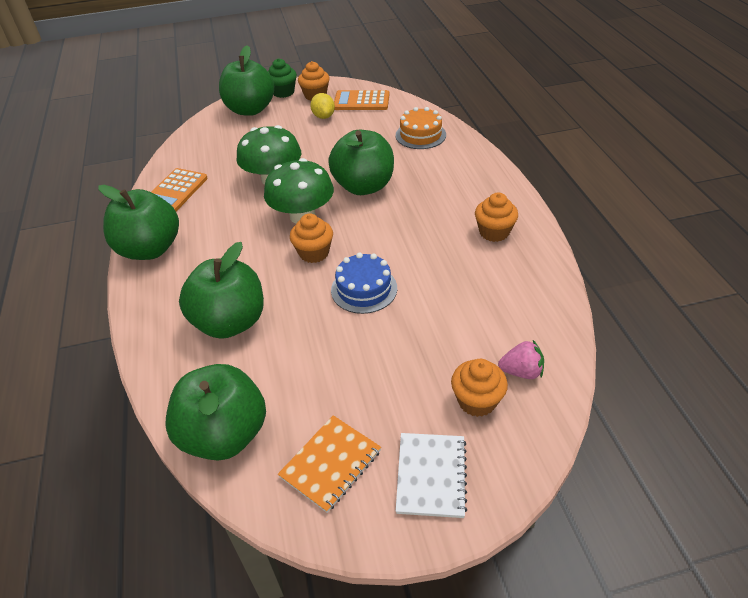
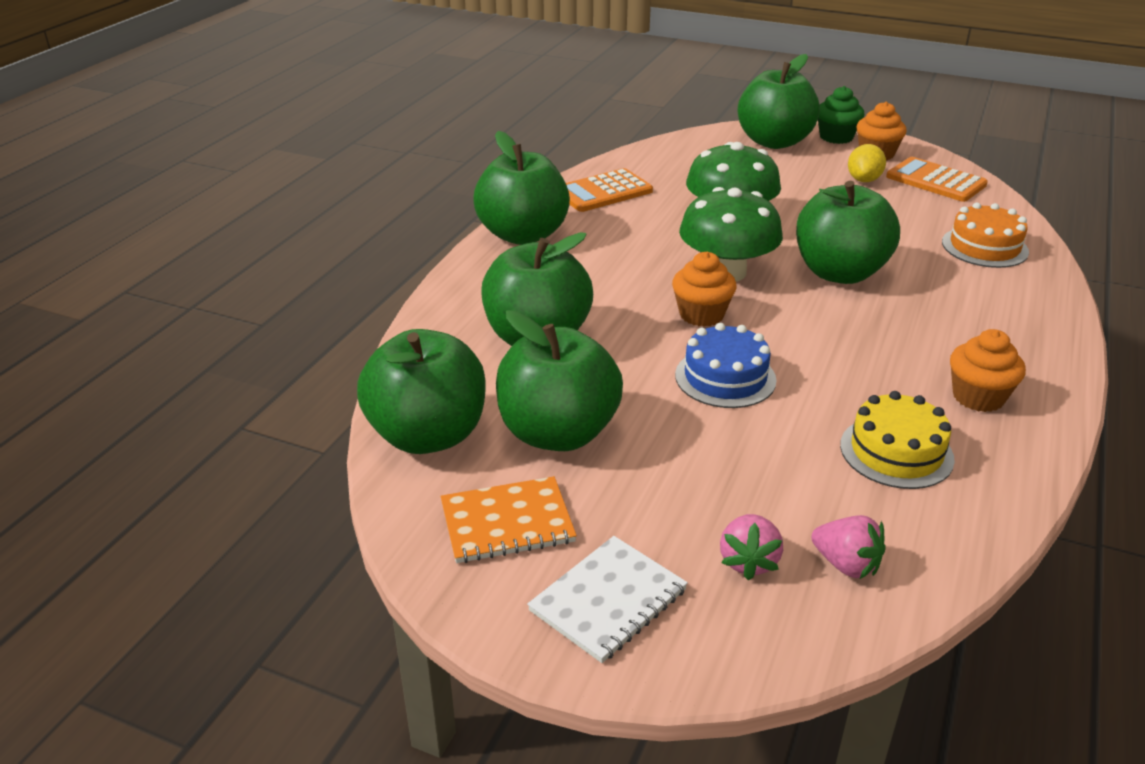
camera: 35 degrees right, 10 degrees down
(304, 383) = (558, 433): none -> green apple
(477, 401) = (748, 561): orange cupcake -> pink strawberry
(486, 288) = (896, 452): none -> yellow cake

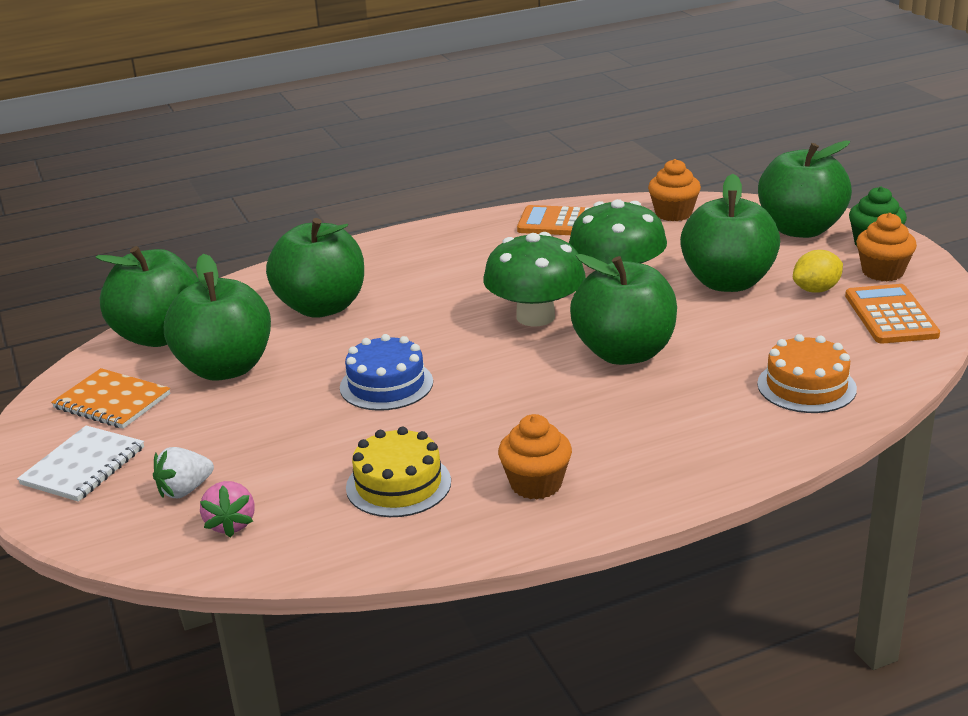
camera: 45 degrees right, 5 degrees down
(523, 235) = (444, 235): green apple -> green apple (727, 282)
(608, 600) = (83, 466): white notebook -> white notebook turned 60 degrees counterclockwise
(701, 315) = (455, 338): orange cupcake -> orange cupcake (673, 213)
(748, 561) = (185, 490): pink strawberry -> white strawberry

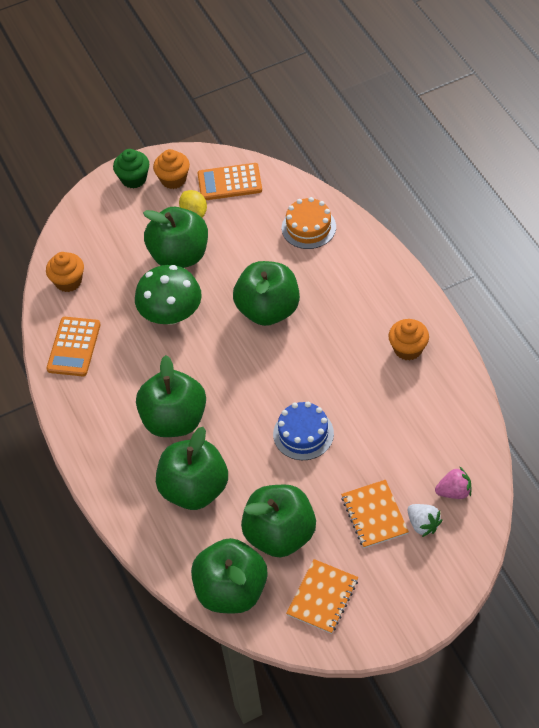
camera: 90 degrees left, 25 degrees up
(83, 466) = (400, 591): white notebook -> none
(222, 445) = (374, 515): none -> orange notebook
(398, 484) = (411, 414): yellow cake -> none
(535, 316) = (218, 358): green mushroom -> none
(800, 229) = (106, 213): green apple -> green apple (174, 420)

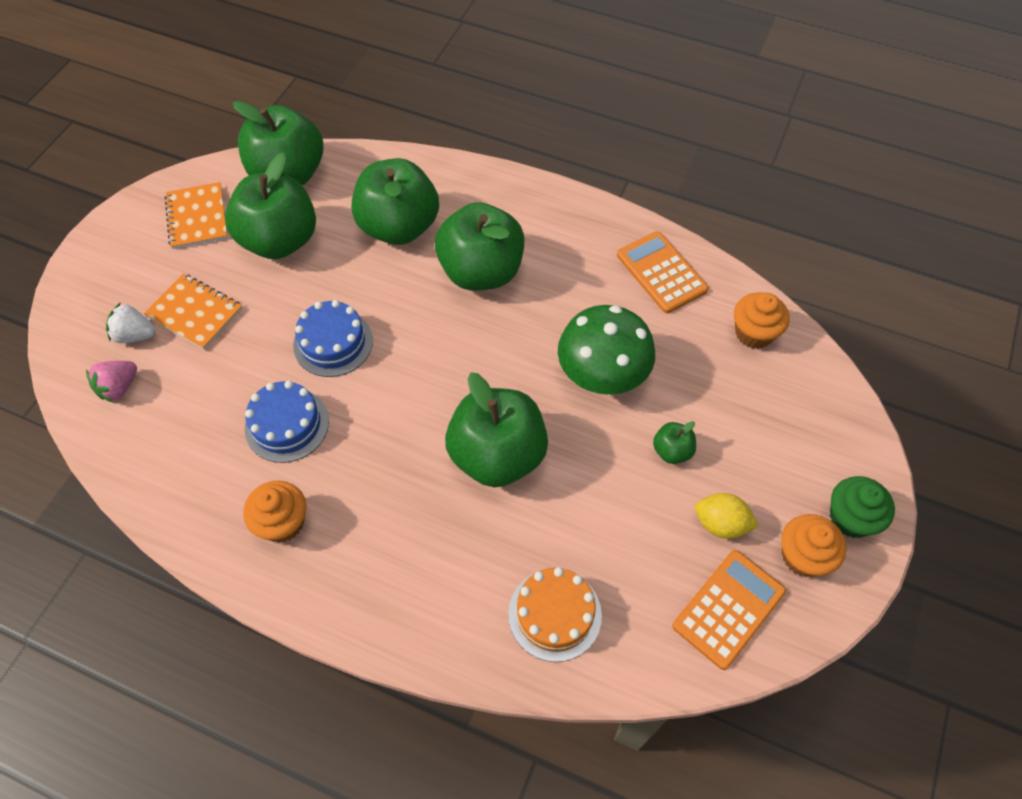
camera: 135 degrees right, 5 degrees up
(179, 256) = (672, 451): green apple -> green apple, size x0.43
(368, 400) = (287, 425): none -> blue cake

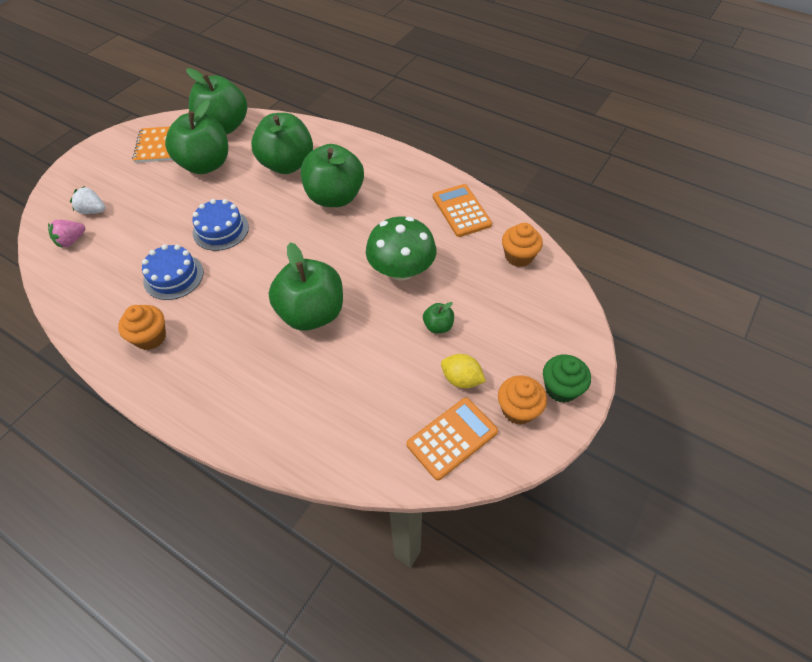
camera: 10 degrees right, 5 degrees down
(195, 313) = (136, 202): orange notebook -> none
(554, 614) = (322, 423): orange cake -> none

